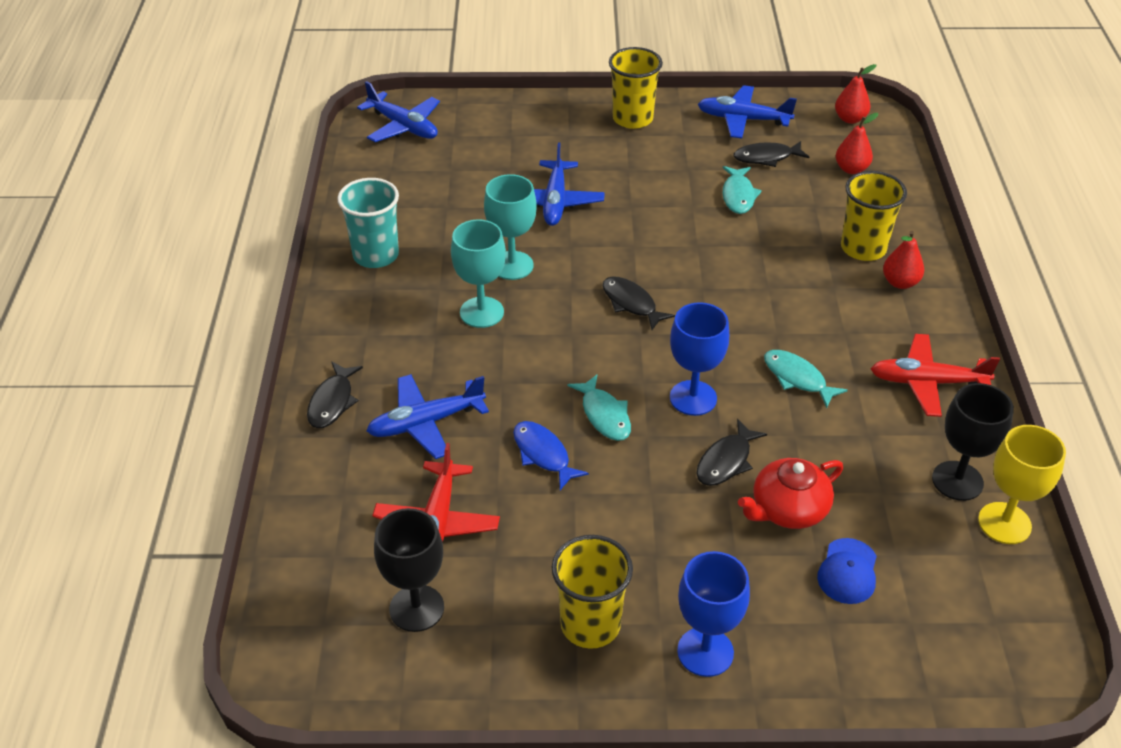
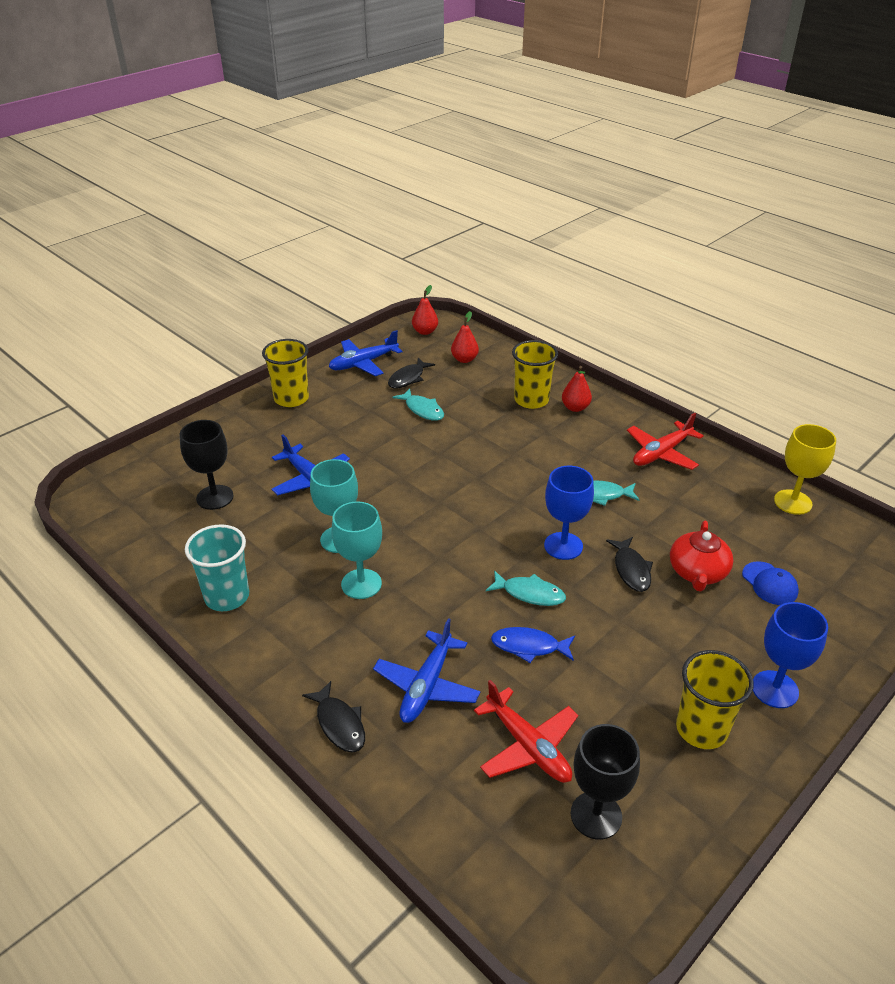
camera: 45 degrees left, 5 degrees down
(403, 126) = (123, 493): blue plane -> none
(631, 303) = (449, 513): black fish -> none
(957, 481) = (745, 495): black goblet -> black goblet (215, 497)

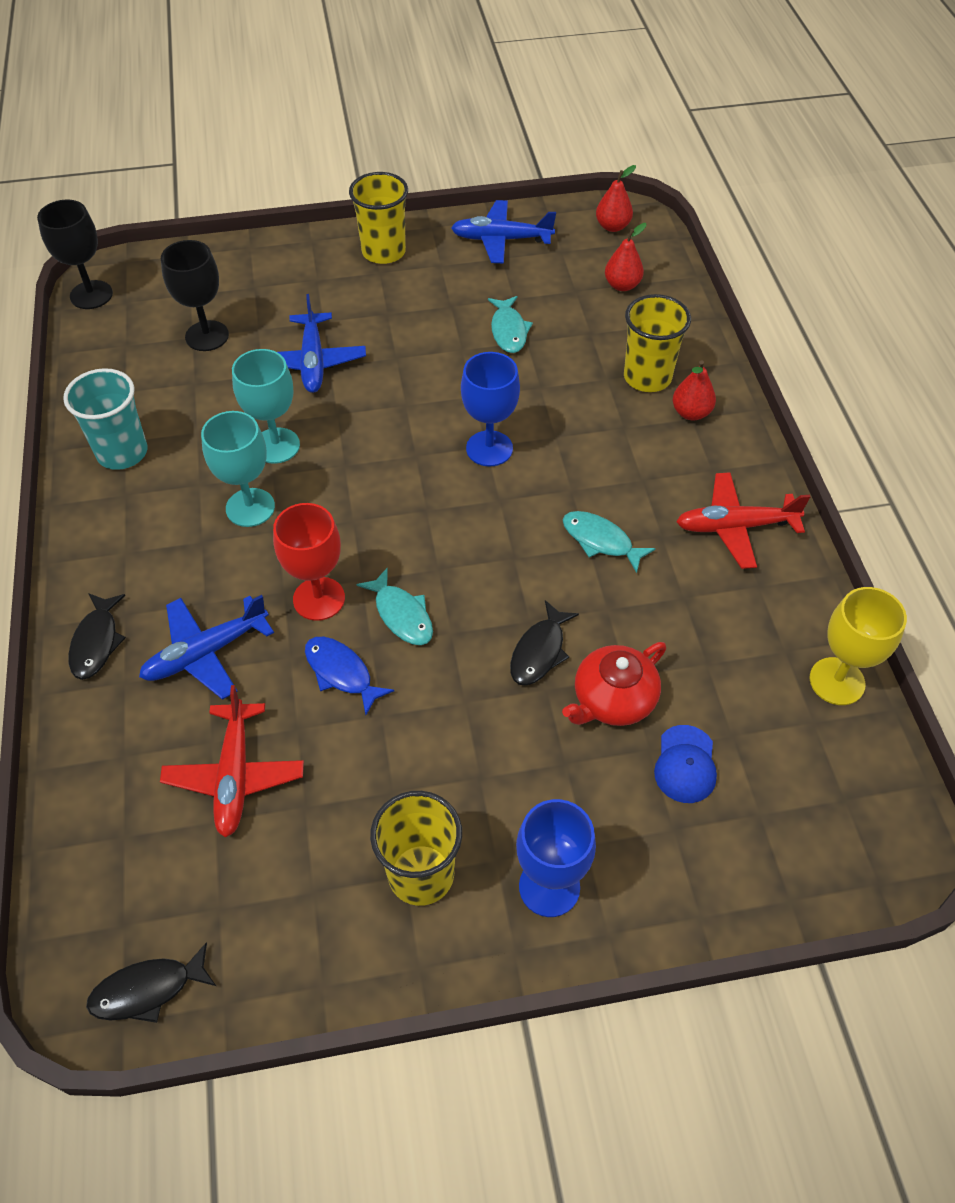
camera: 35 degrees right, 15 degrees up
(408, 378) = (532, 282): black fish -> black fish (147, 990)
(467, 612) = (319, 599): none -> red goblet
(563, 546) = (494, 580): blue goblet -> blue goblet (489, 448)
(596, 815) = (226, 886): black goblet -> black goblet (91, 295)

